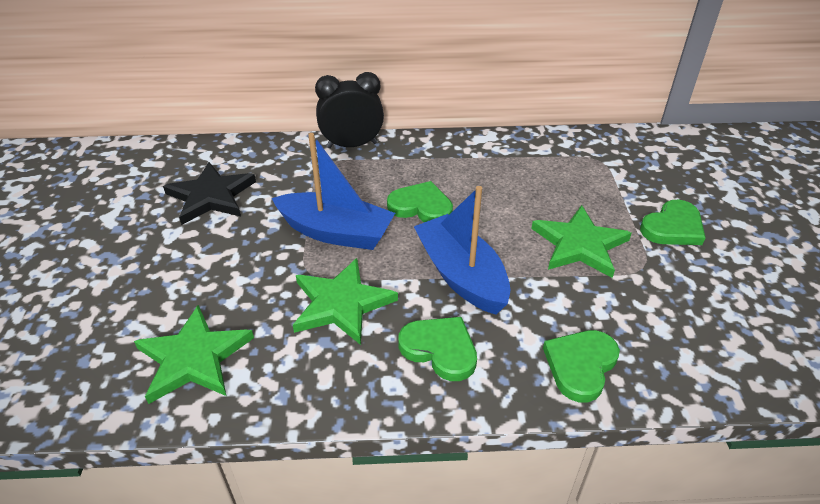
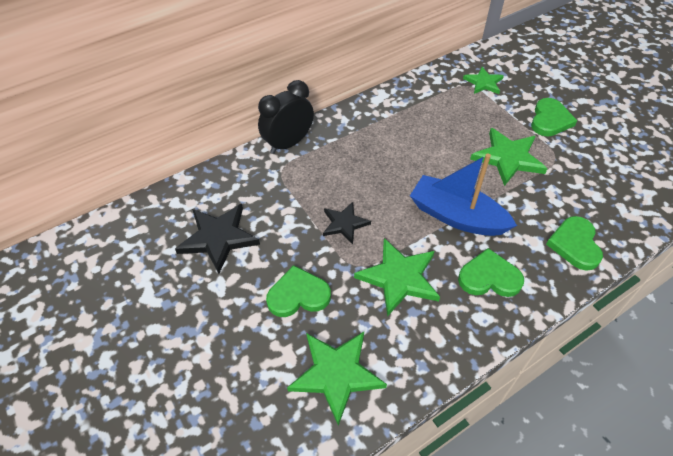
camera: 30 degrees left, 10 degrees up
(336, 232) = (344, 224): blue boat -> black star
(421, 206) = (385, 174): green heart -> green heart (298, 295)
(620, 163) = (483, 83): none -> green star

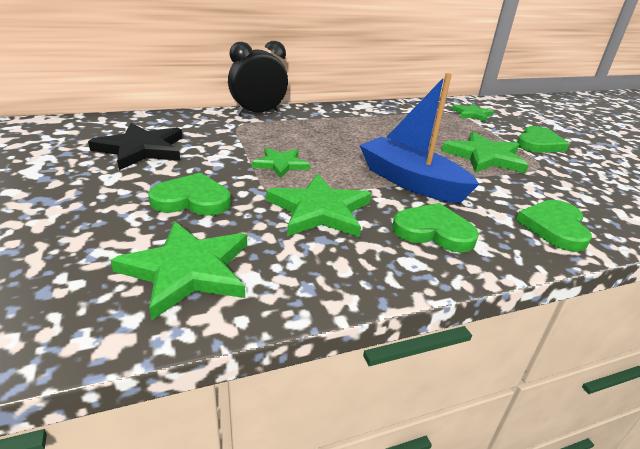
camera: 10 degrees right, 20 degrees down
(344, 224) = (280, 164): black star -> green star

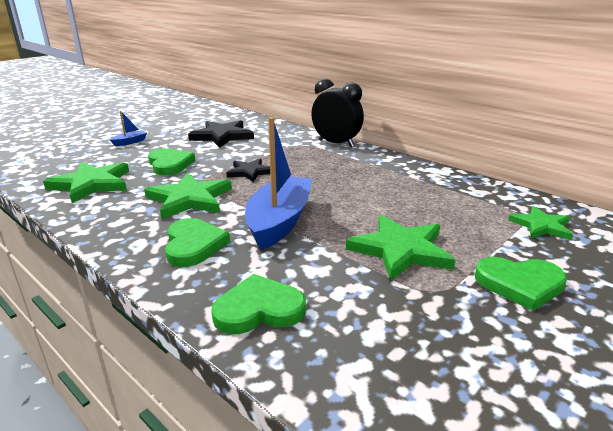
camera: 65 degrees right, 5 degrees down
(43, 210) = (130, 142): none -> blue boat
(280, 164) = (250, 172): green star -> black star

